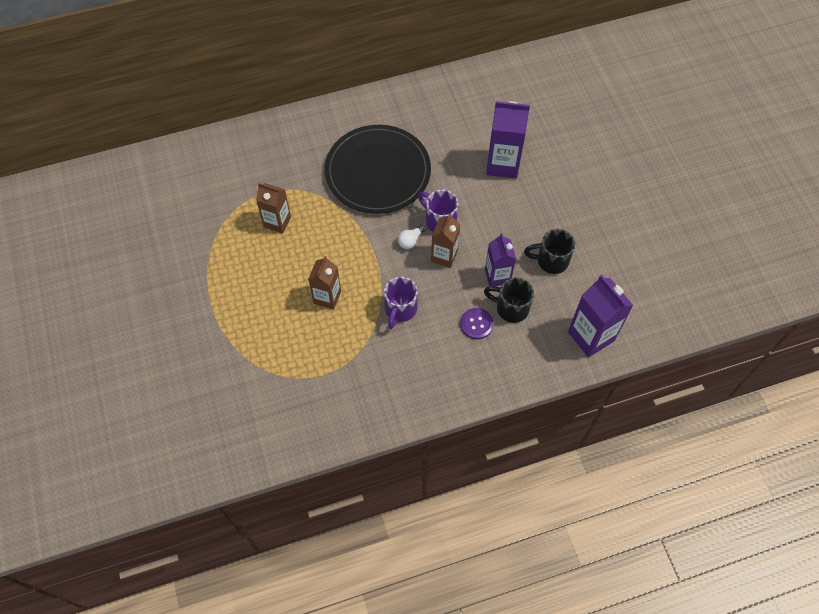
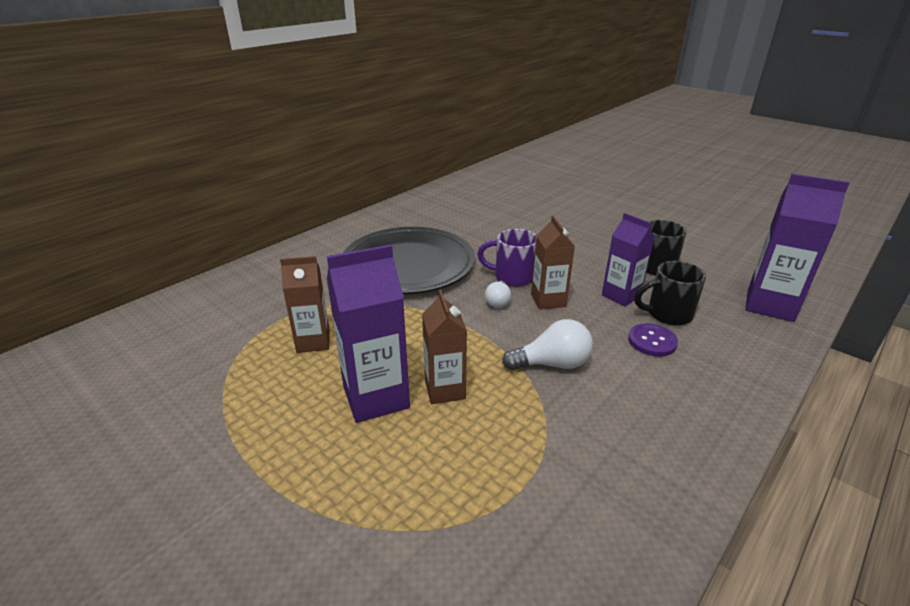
camera: 30 degrees left, 30 degrees down
(400, 309) = (552, 364): purple mug -> white light bulb
(502, 164) = (528, 225): purple carton -> purple carton (376, 397)

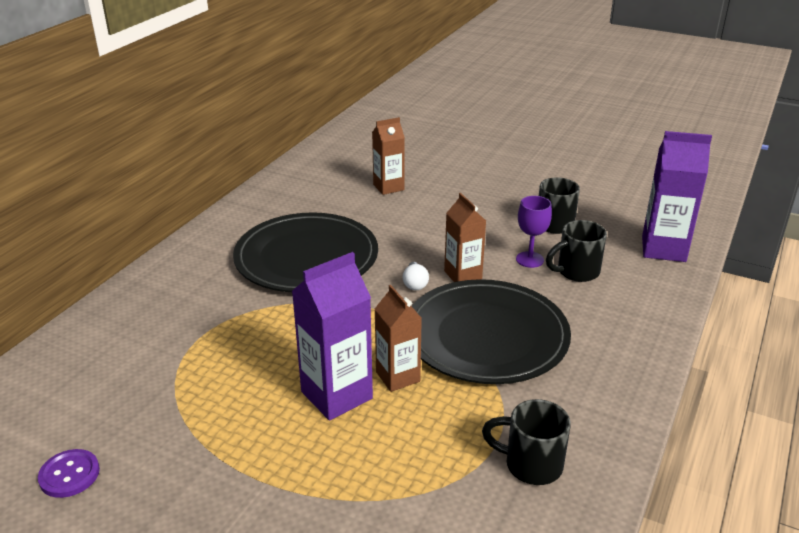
camera: 15 degrees left, 0 degrees up
(313, 341) = (247, 354): brown carton -> brown carton (388, 187)
(512, 277) = (419, 255): purple mug -> none
(552, 364) = (486, 336): white light bulb -> black plate
(555, 523) = (530, 464): none -> black mug
(621, 296) = (529, 259): purple carton -> purple goblet
(652, 341) = (569, 300): purple button -> purple button (69, 475)

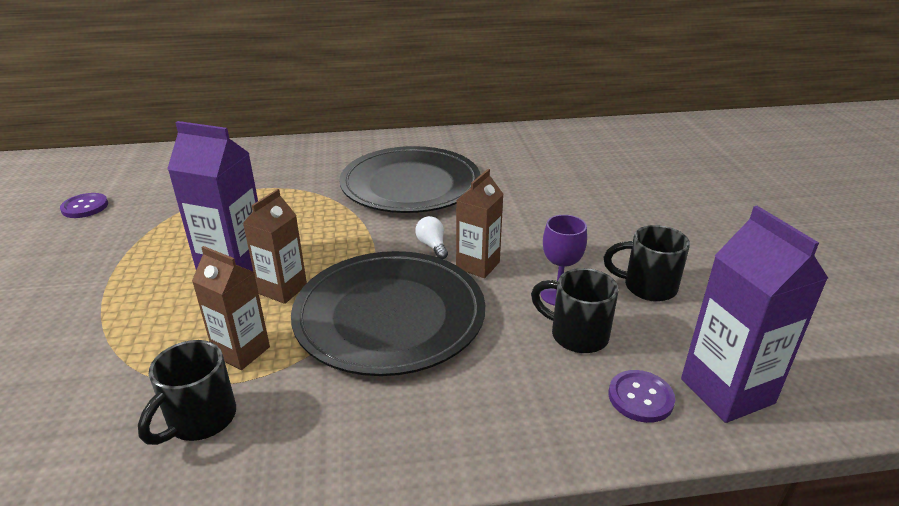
camera: 55 degrees right, 0 degrees up
(388, 187) = (570, 176): brown carton -> brown carton (242, 351)
(415, 284) = (432, 246): white light bulb -> white light bulb turned 105 degrees clockwise
(530, 464) = (200, 420): black mug -> black mug turned 135 degrees counterclockwise
(648, 277) = (640, 397): none -> purple button

